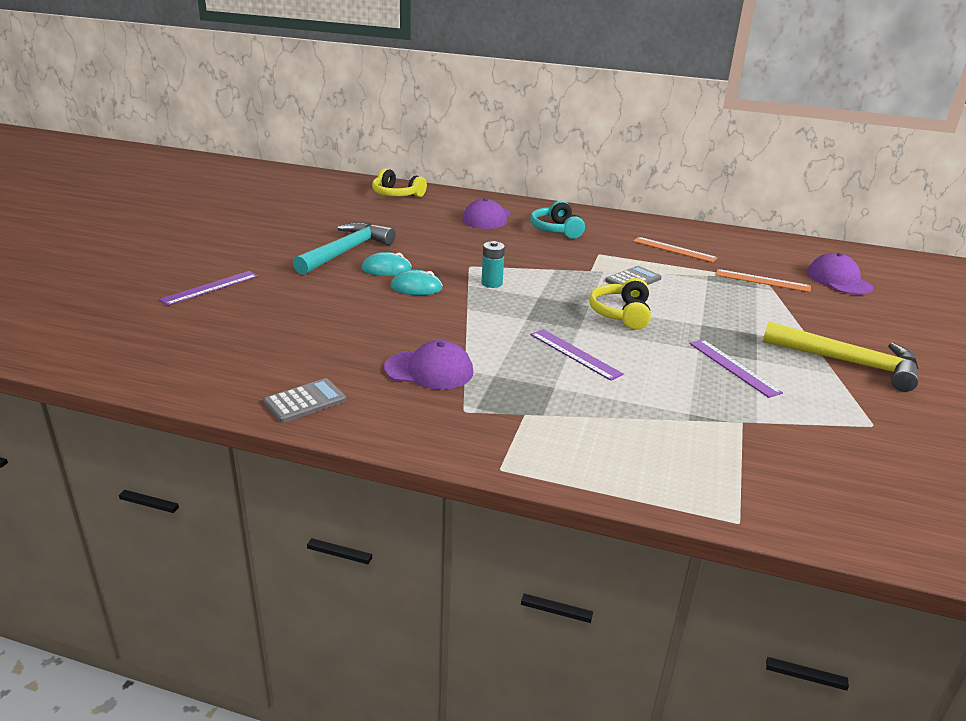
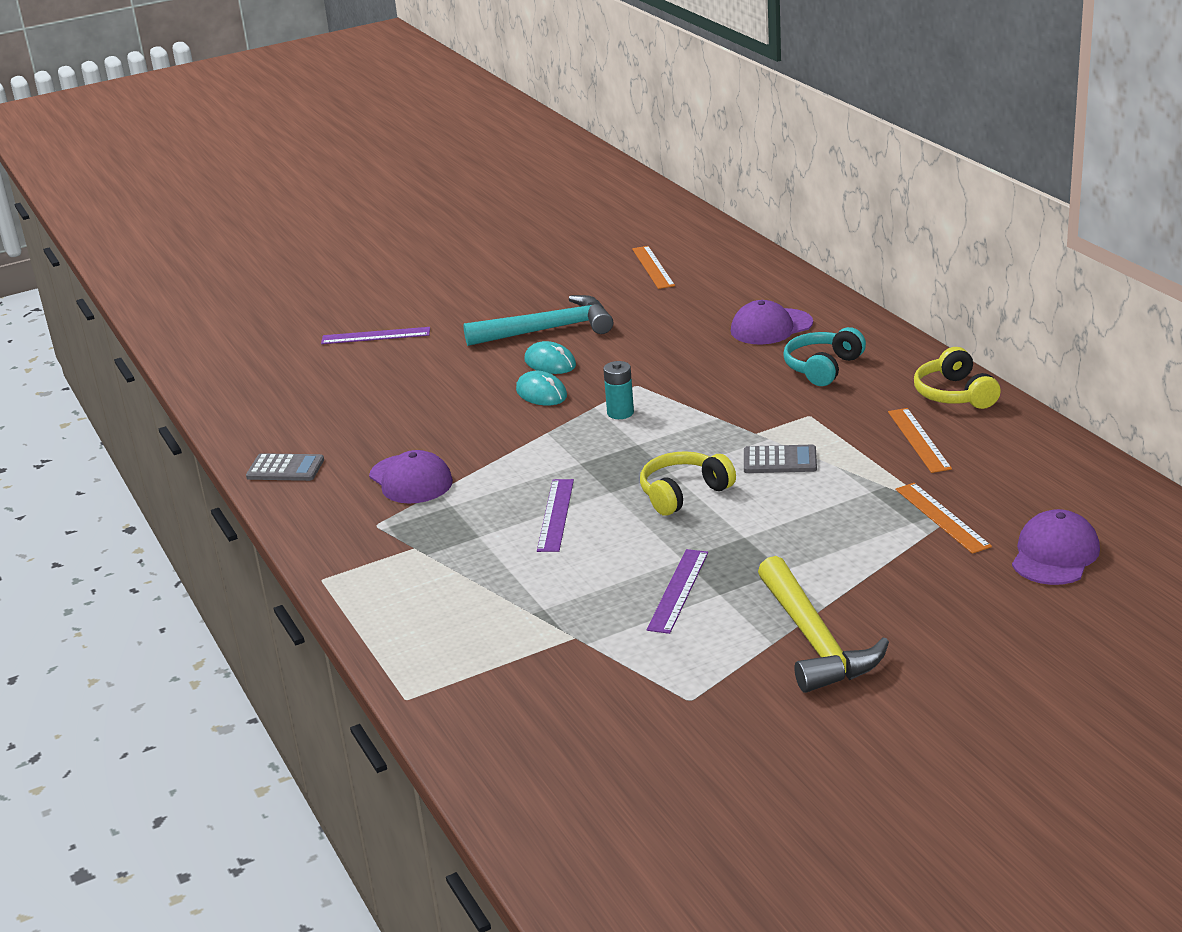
camera: 50 degrees right, 0 degrees up
(350, 204) = (653, 267): none -> orange ruler
(397, 194) = (726, 266): yellow headphones -> yellow headphones (954, 394)

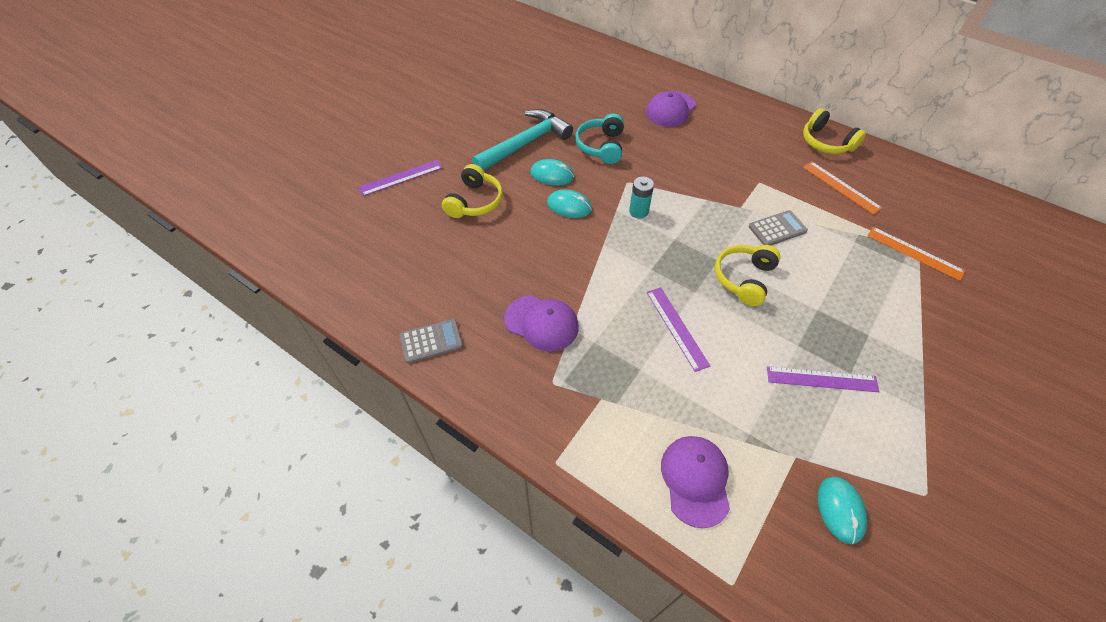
camera: 30 degrees left, 25 degrees up
(437, 370) = (474, 201): none -> yellow headphones
(577, 684) = (840, 510): none -> turquoise mouse
(653, 267) = (551, 71): orange ruler -> none
(678, 590) = (822, 379): purple ruler -> purple ruler turned 75 degrees counterclockwise
(814, 640) = (946, 398): yellow hammer -> none
(823, 368) = (731, 138): turquoise headphones -> turquoise headphones (601, 146)
(1055, 554) = (1002, 266): purple cap -> purple cap (695, 480)

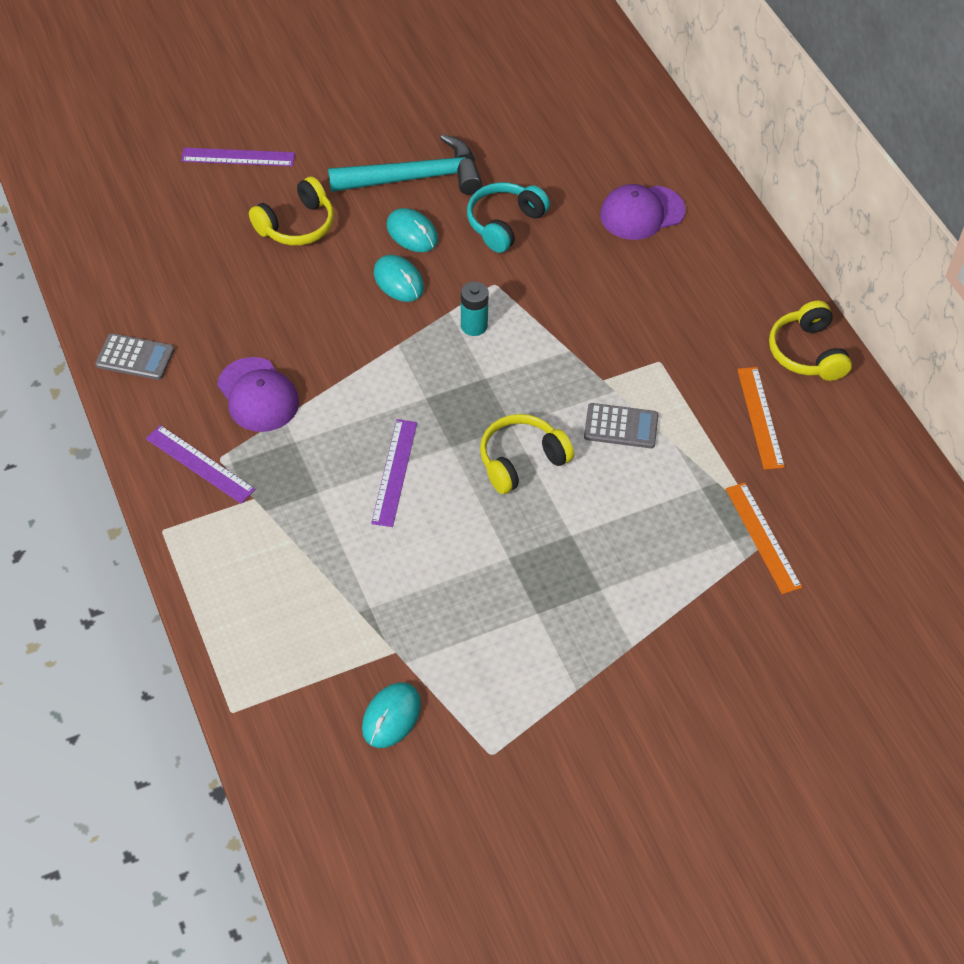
camera: 30 degrees right, 0 degrees up
(695, 480) = (278, 616): purple cap -> none
(822, 379) = (499, 602): purple ruler -> purple ruler (200, 464)

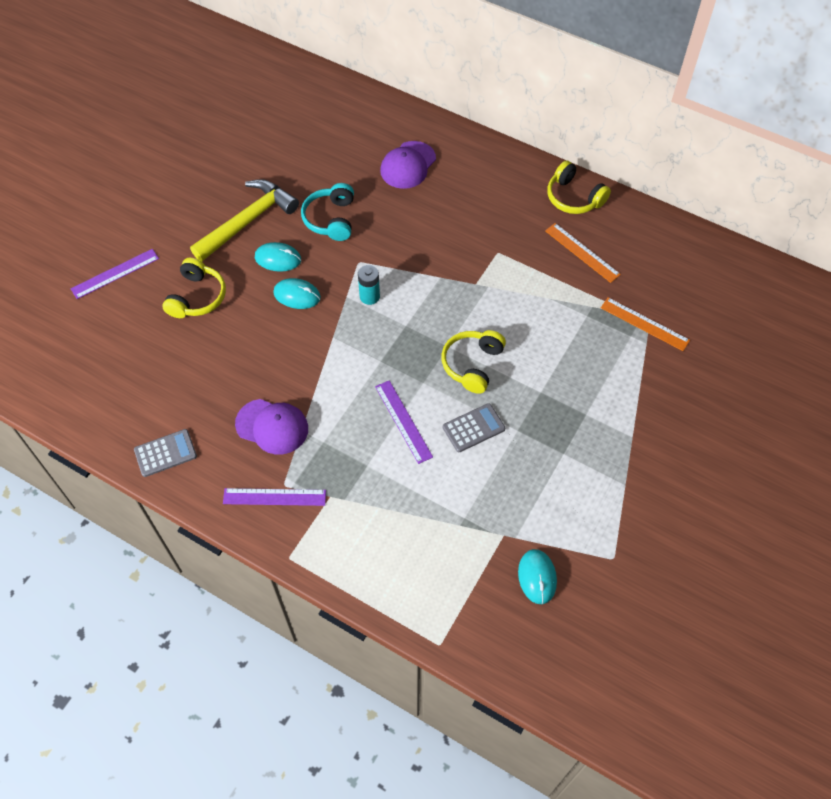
camera: 35 degrees left, 5 degrees up
(415, 178) = (248, 221): turquoise hammer -> yellow hammer
(621, 426) = (511, 307): grey calculator -> grey calculator (473, 428)

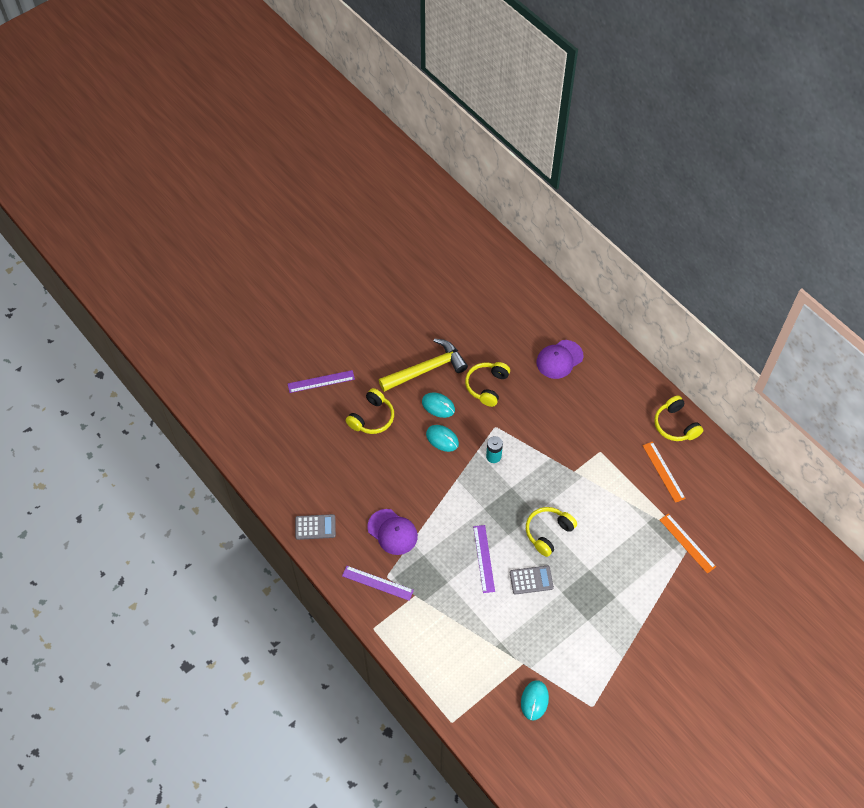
camera: 20 degrees right, 0 degrees up
(331, 219) = (487, 386): turquoise headphones -> yellow headphones

